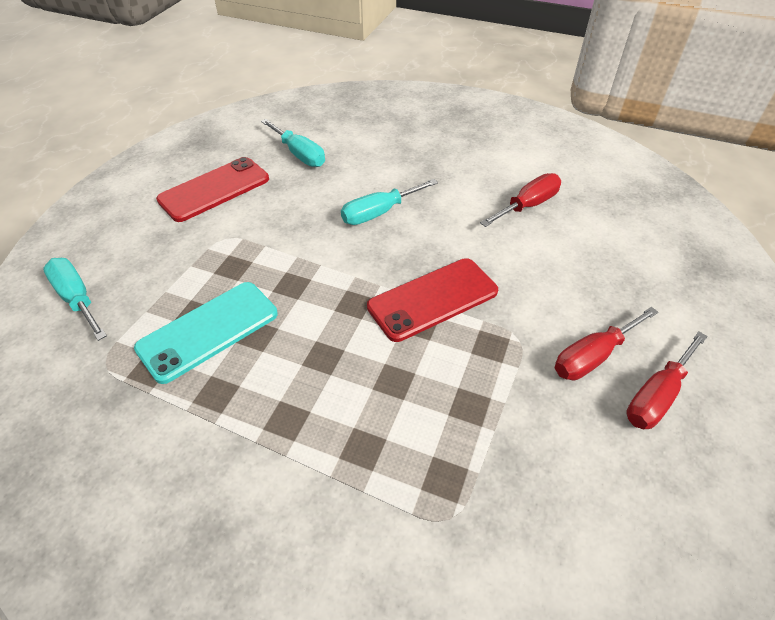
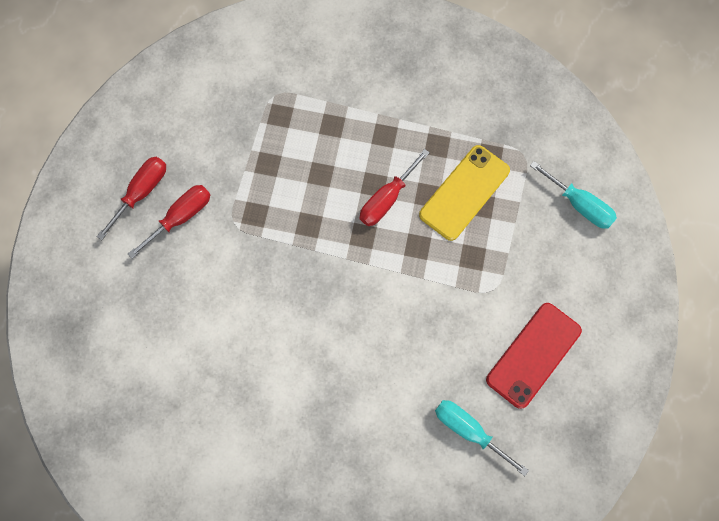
camera: 170 degrees right, 25 degrees up
(208, 331) = (464, 192): turquoise phone -> yellow phone
(379, 213) = (364, 348): turquoise screwdriver -> none
(433, 299) = (301, 251): red phone -> none
(528, 205) = (221, 384): red screwdriver -> red screwdriver (387, 199)

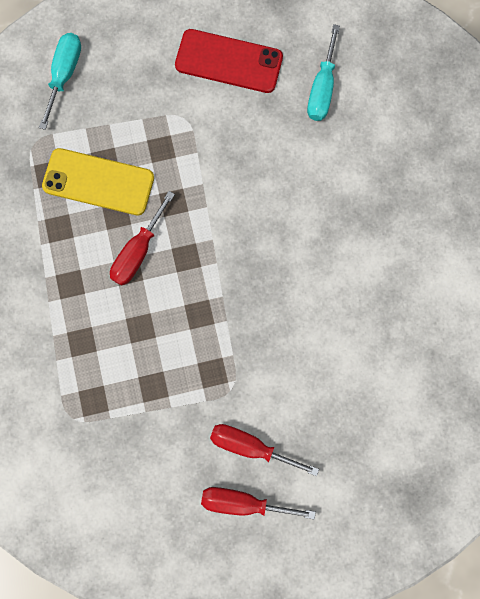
camera: 115 degrees left, 5 degrees up
(387, 199) = (138, 251): red screwdriver -> red screwdriver turned 105 degrees clockwise

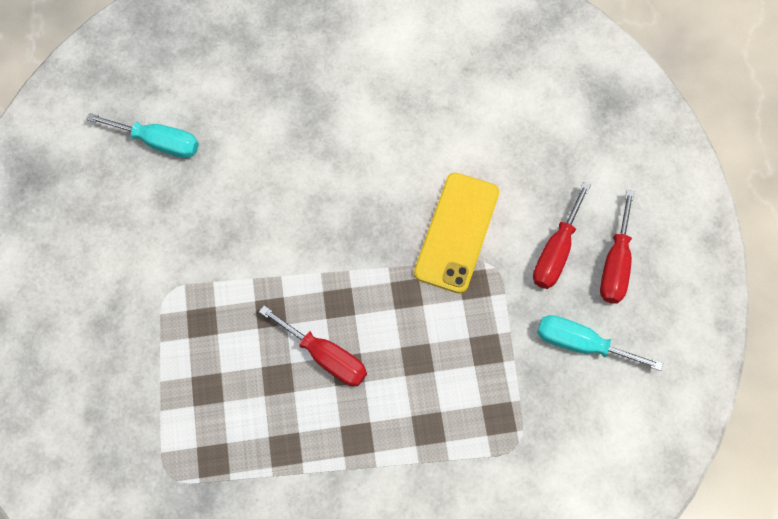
camera: 85 degrees left, 10 degrees down
(64, 75) = (84, 433): turquoise screwdriver -> turquoise screwdriver (581, 344)
(98, 182) = (233, 398): yellow phone -> yellow phone (457, 232)
(229, 61) = (105, 238): red phone -> none

